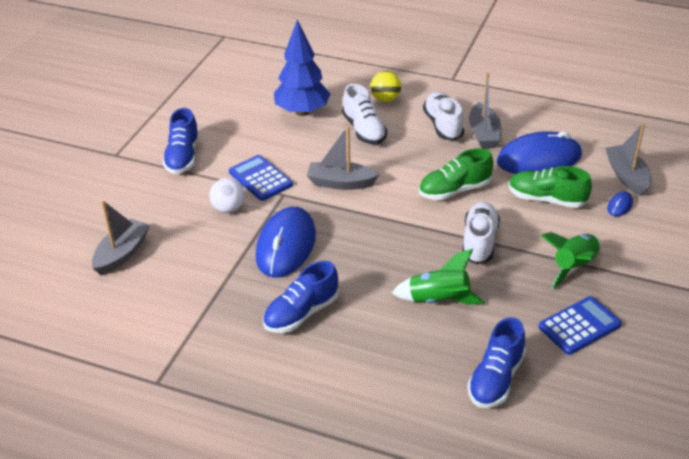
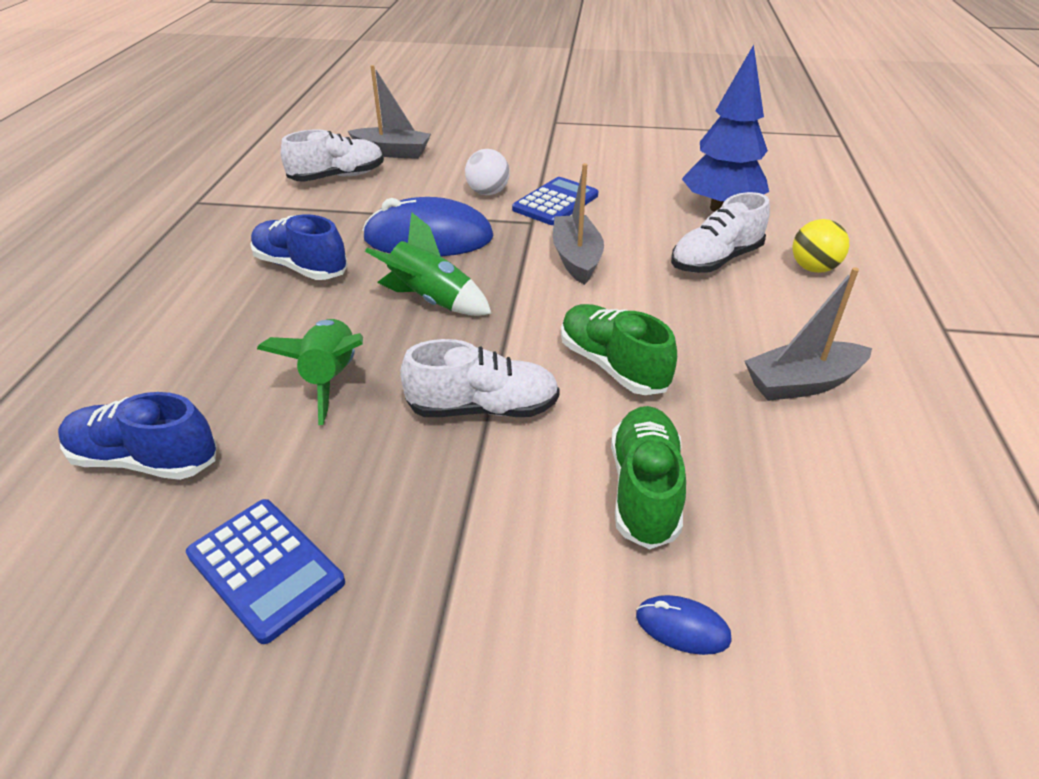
camera: 75 degrees right, 0 degrees up
(183, 157) = (571, 153): blue shoe -> none
(443, 125) = (789, 333): white shoe -> white shoe (337, 177)
(539, 159) = (774, 467): blue mouse -> none
(574, 267) = (441, 548): green rocket -> green rocket (431, 301)
(626, 176) = (810, 639): grey boat -> none

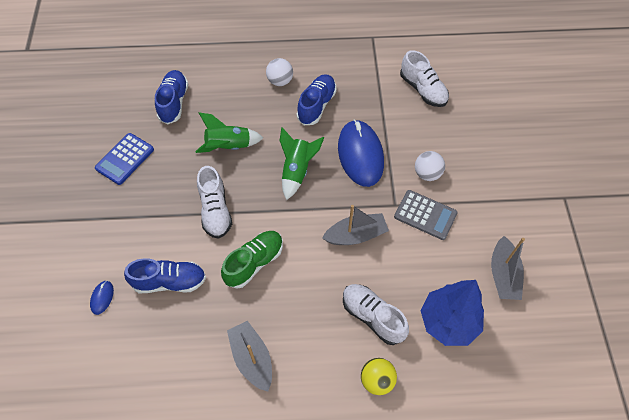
camera: 80 degrees right, 20 degrees up
(212, 300) = (280, 81): none -> white ball
(392, 152) = (468, 108): grey boat -> grey boat (503, 275)
(555, 202) = (425, 215): blue calculator -> grey calculator
(644, 489) = (169, 281): green shoe -> blue shoe

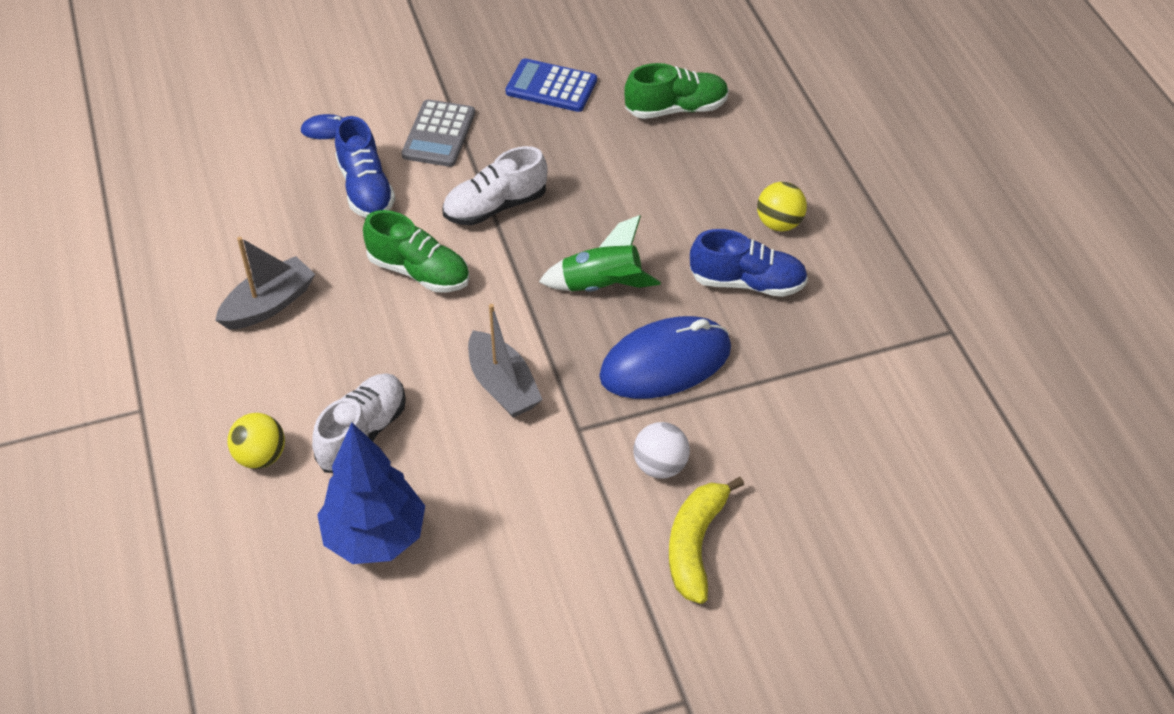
camera: 75 degrees right, 10 degrees down
(174, 102) = (676, 108): blue shoe -> green shoe
(228, 146) = (617, 192): green rocket -> none
(280, 81) = (779, 223): white ball -> yellow ball
(423, 89) = (855, 431): white shoe -> none
(425, 215) = (571, 476): grey calculator -> grey calculator (439, 134)
(478, 171) = (695, 545): none -> yellow banana
(503, 275) = (483, 609): grey boat -> none

